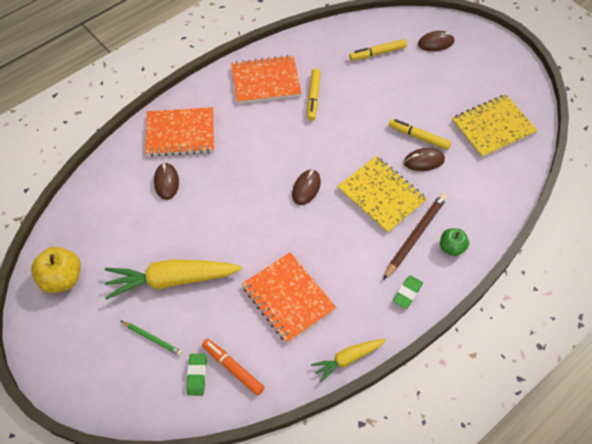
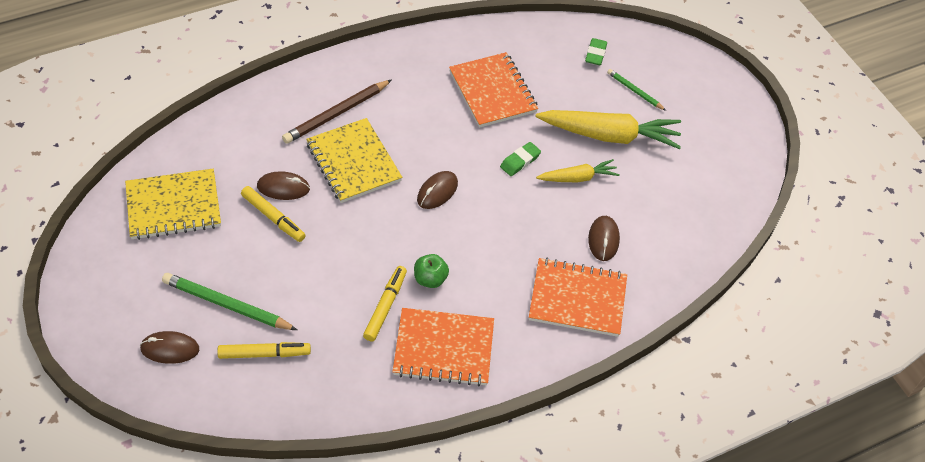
camera: 170 degrees left, 5 degrees down
(62, 279) = (727, 164): yellow apple -> none
(233, 368) = (561, 51): orange marker -> none
(348, 359) = (451, 33): yellow carrot -> yellow carrot (577, 178)
(407, 293) = (371, 68): green eraser -> green eraser (520, 161)
(417, 74) = (226, 305): none -> green pencil
(451, 247) = (304, 94): green apple -> green apple (430, 279)

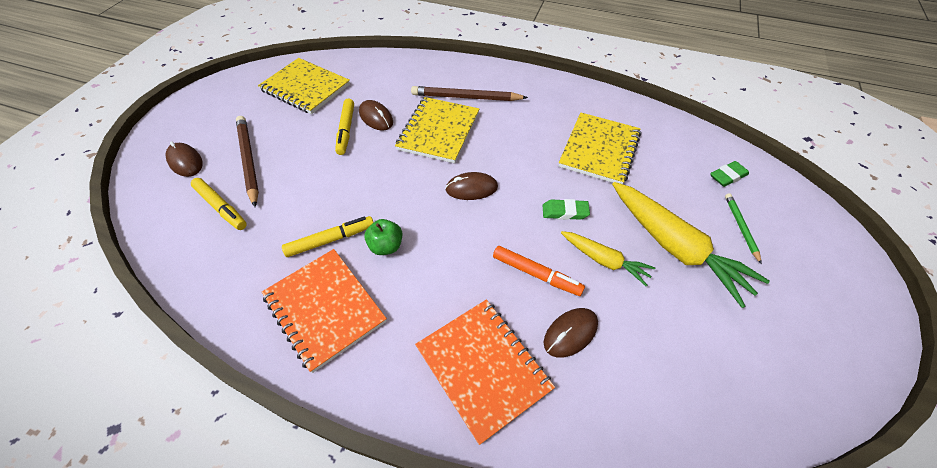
camera: 50 degrees right, 0 degrees up
(226, 305) = (248, 160): green pencil -> brown pencil
(492, 92) = (599, 150): orange notebook -> yellow notebook
(547, 219) = (536, 274): none -> orange marker

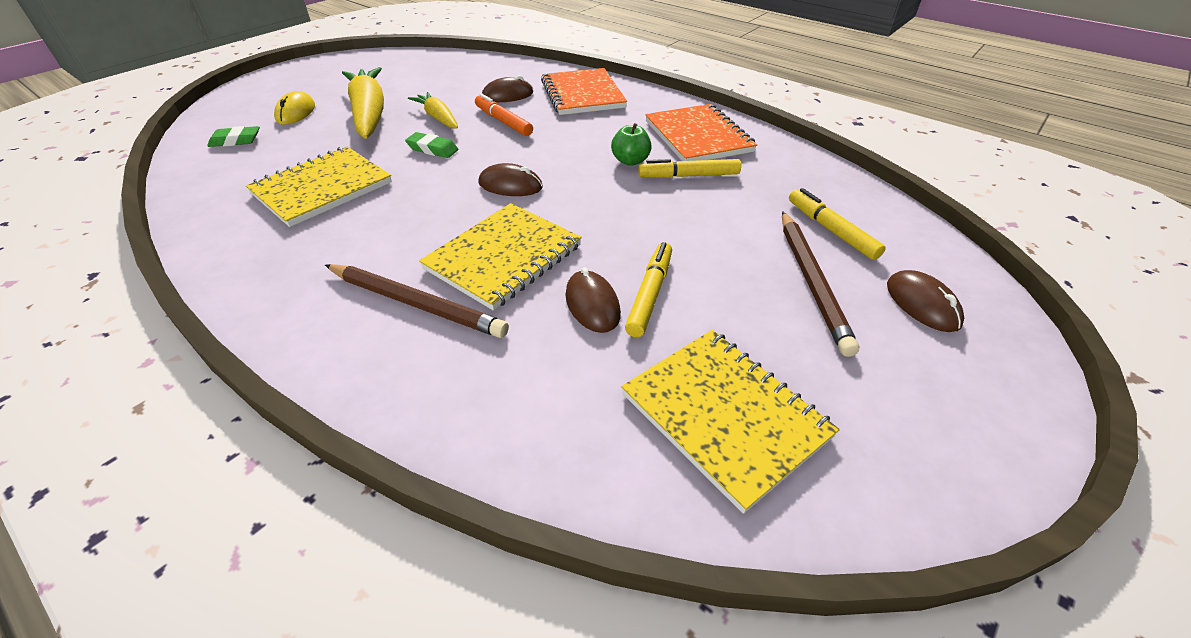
camera: 160 degrees left, 10 degrees down
(740, 227) = (296, 112): green pencil -> yellow mouse

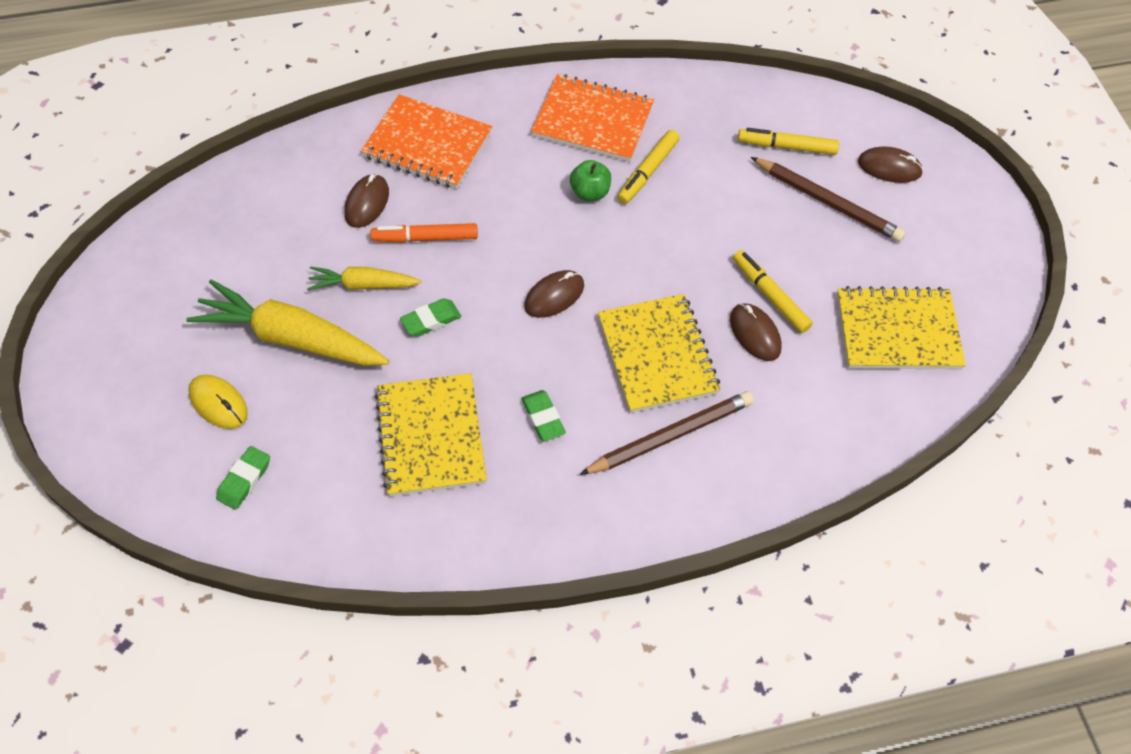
camera: 55 degrees left, 15 degrees up
(380, 228) = (543, 418): none -> green eraser
(592, 304) = (755, 334): brown mouse -> brown mouse turned 45 degrees clockwise

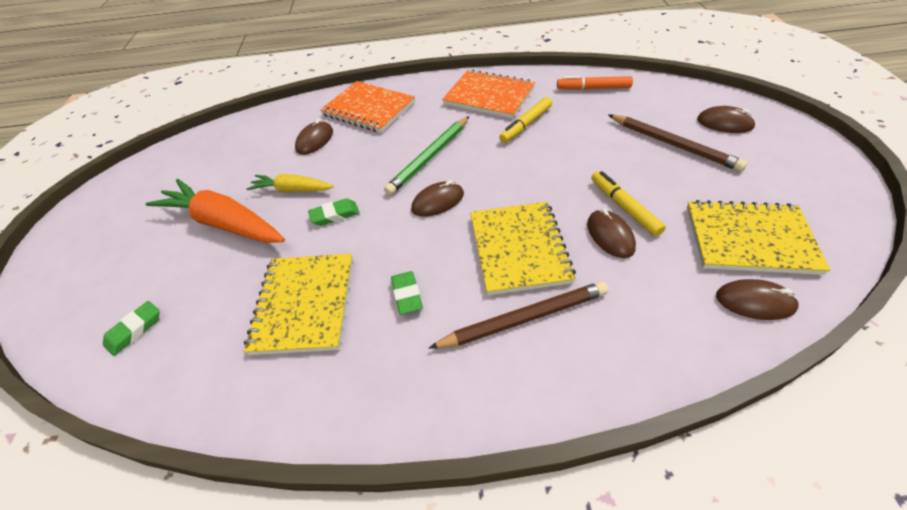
camera: 15 degrees right, 10 degrees down
(218, 403) = (147, 267): yellow mouse -> none
(292, 338) = (225, 223): yellow carrot -> orange carrot
(425, 238) = (349, 162): orange marker -> orange marker (593, 88)
(531, 229) = (429, 157): none -> green pencil
(590, 192) = (479, 136): green apple -> none
(787, 147) = (637, 111): yellow marker -> none
(893, 403) = (755, 302): none -> brown mouse

